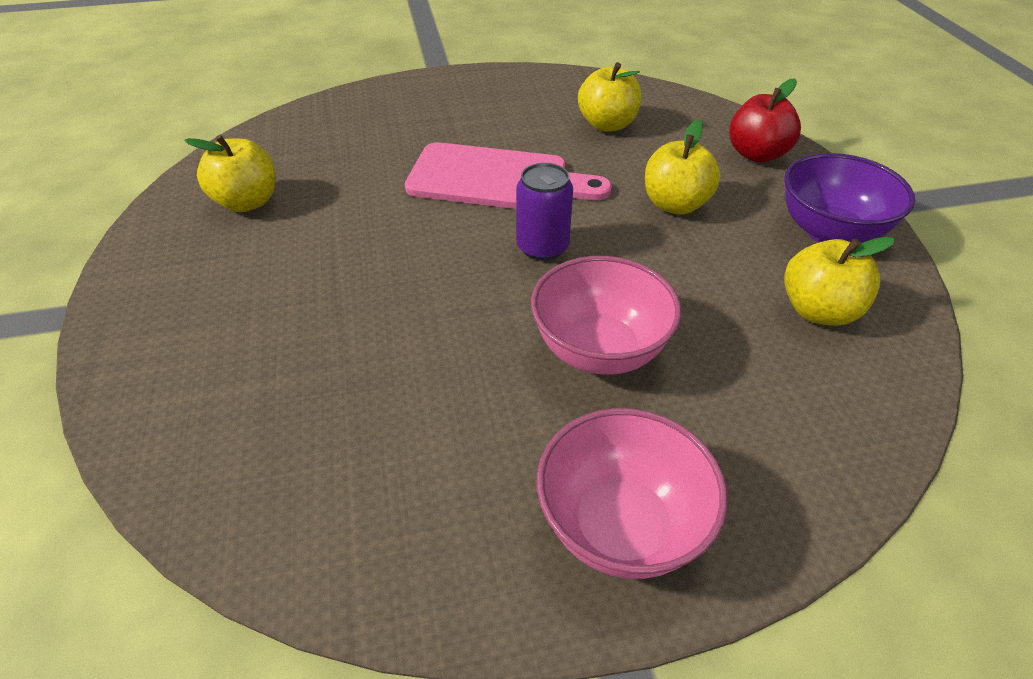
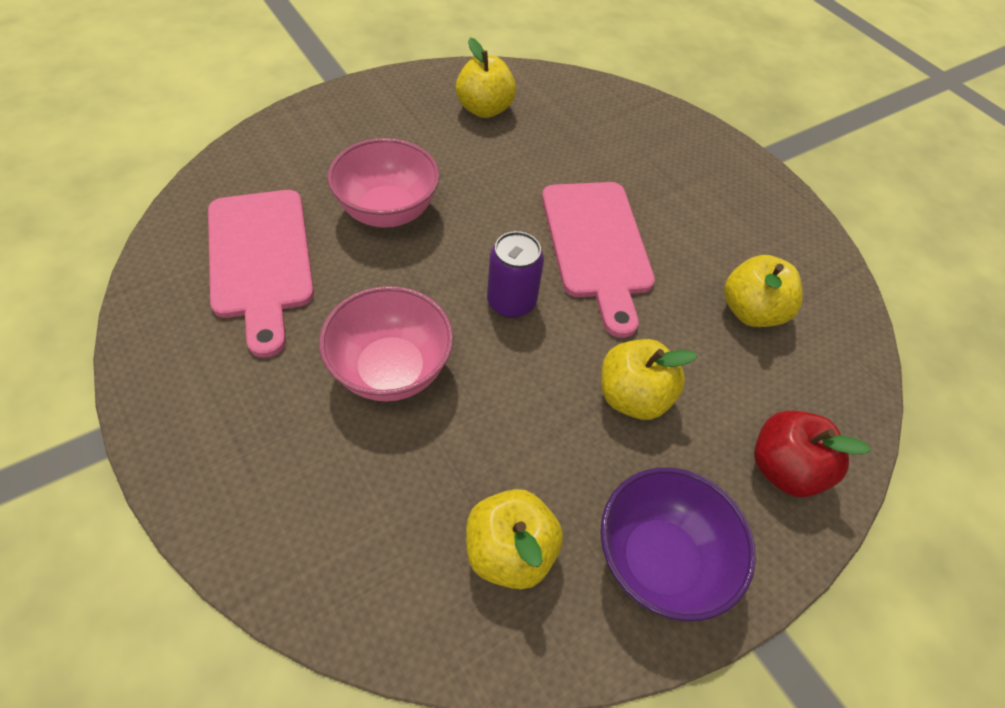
camera: 65 degrees right, 10 degrees up
(376, 444) = (260, 259): none -> pink cutting board
(621, 526) = (213, 417): pink bowl -> pink bowl (388, 211)

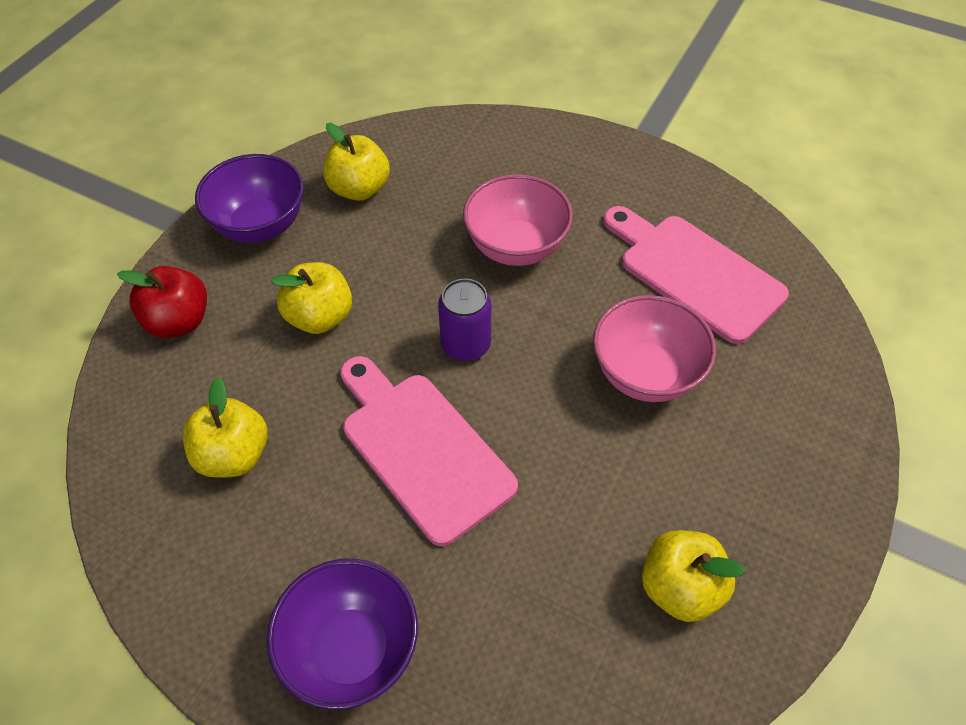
camera: 155 degrees right, 0 degrees up
(699, 169) = (351, 649): none -> purple bowl

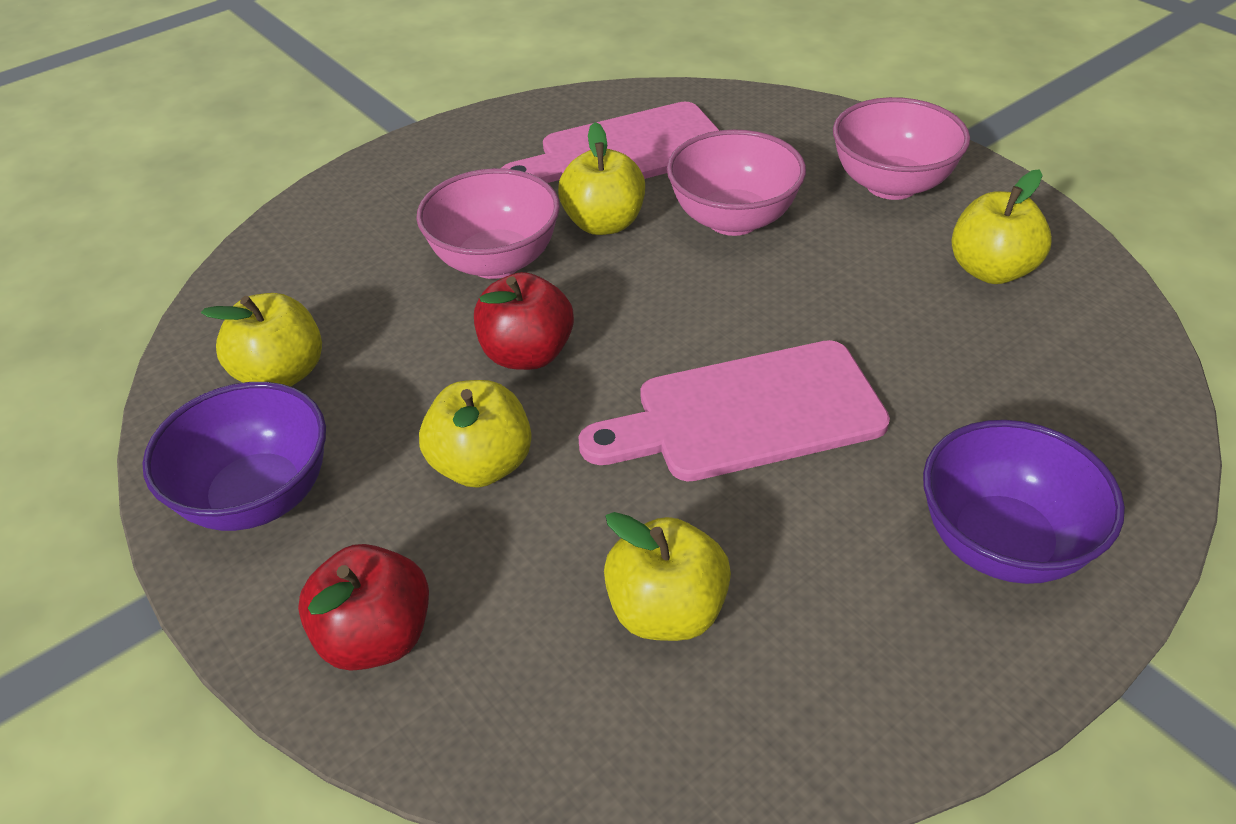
camera: 65 degrees left, 10 degrees down
(429, 301) = (527, 354): none -> red apple
(465, 345) = (615, 339): purple can -> none
(593, 292) = (604, 223): none -> yellow apple
(766, 479) = (891, 184): none -> pink bowl

